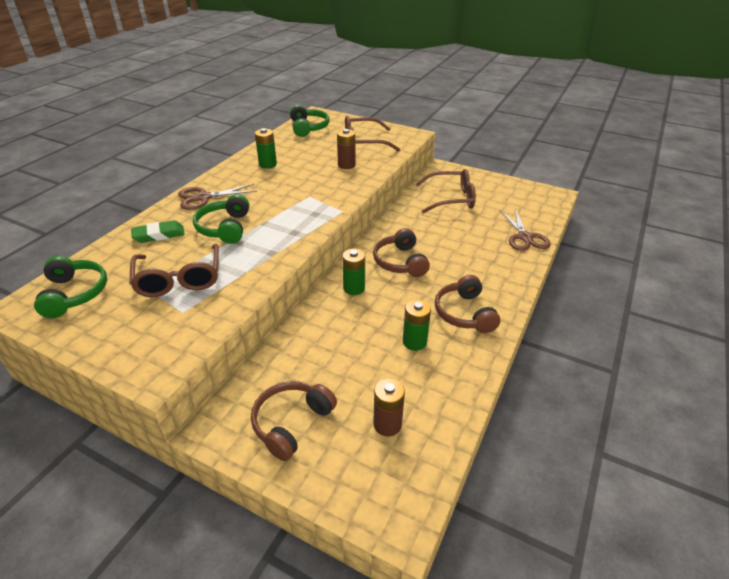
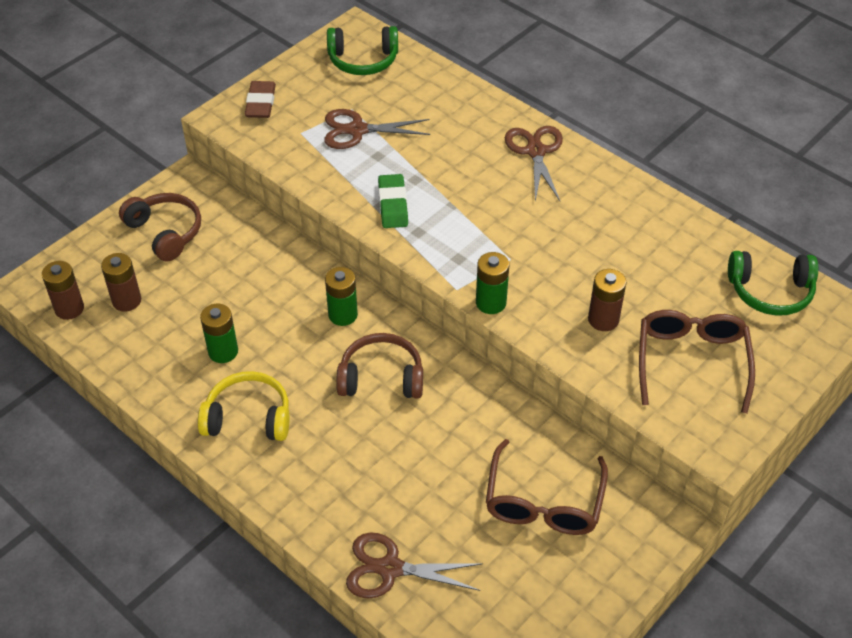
camera: 105 degrees right, 10 degrees up
(134, 349) = (260, 103): none -> brown eraser
(159, 235) = (454, 113): green eraser -> green eraser (393, 205)
(179, 279) = (357, 130): brown glasses -> brown scissors
(224, 228) = (451, 168): green headphones -> none
(268, 164) = (625, 223): green battery -> green battery (491, 303)
(414, 470) = (69, 308): none -> brown battery
(464, 313) = (248, 417): brown headphones -> yellow headphones

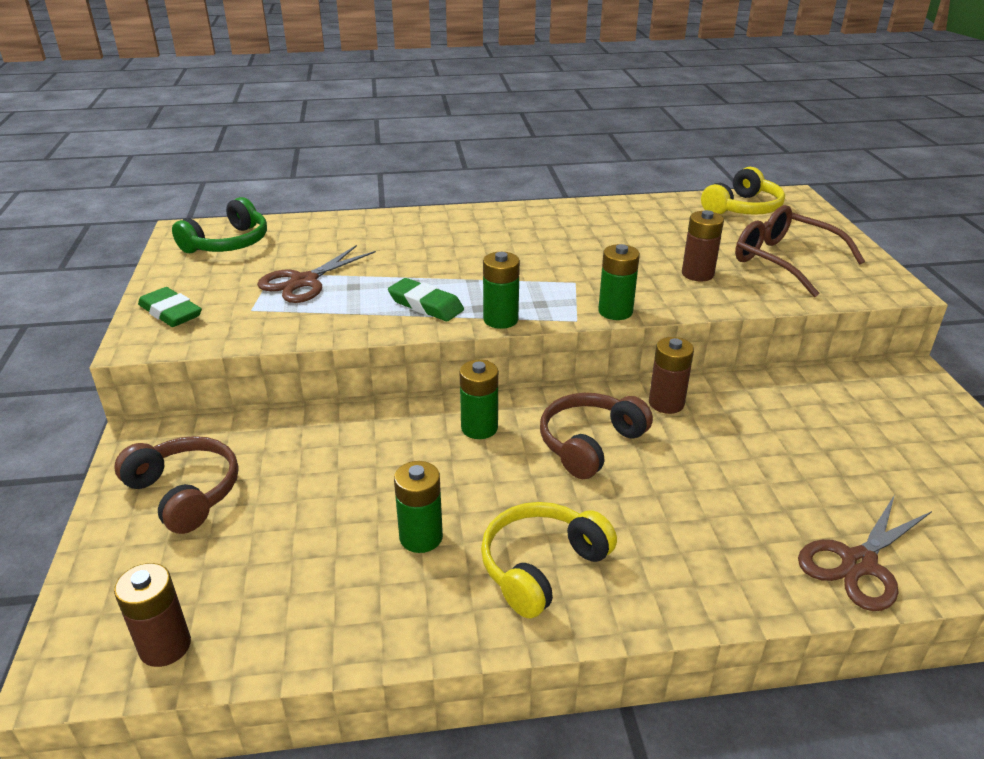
camera: 50 degrees left, 15 degrees down
(126, 301) = (234, 581): brown battery -> brown battery (666, 403)
(165, 232) = (185, 492): brown headphones -> brown headphones turned 45 degrees clockwise
(260, 103) = (170, 312): brown eraser -> green eraser
(414, 251) = (500, 320): none -> green battery
(535, 151) = (471, 223): brown scissors -> none
(543, 502) = (838, 424): brown glasses -> none
(770, 292) = (743, 208): green headphones -> yellow headphones

